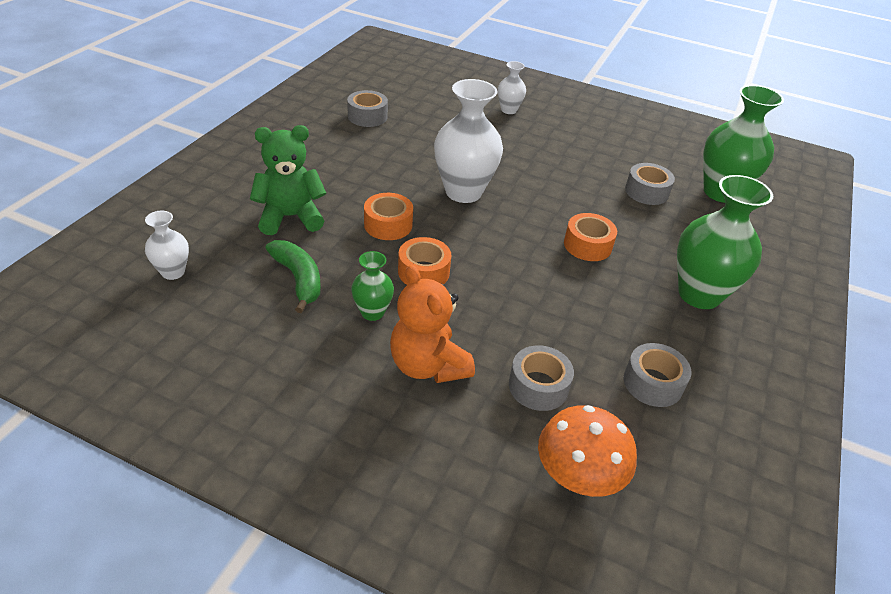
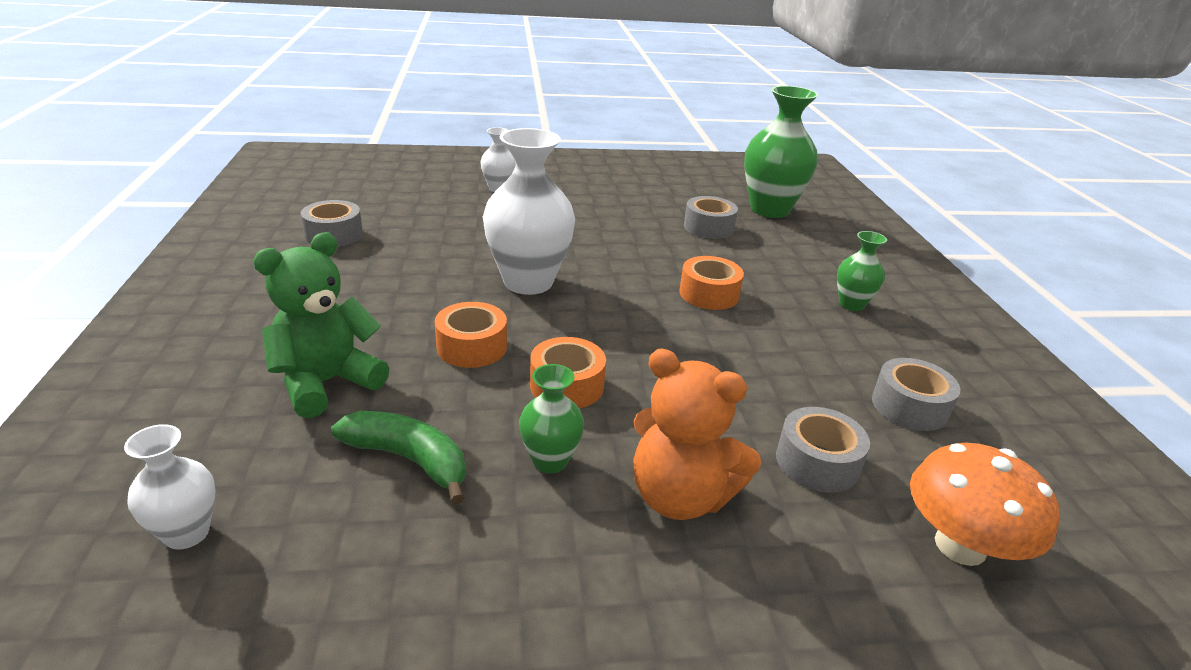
camera: 30 degrees left, 10 degrees down
(699, 294) = (851, 304): green vase -> green vase, size x0.51

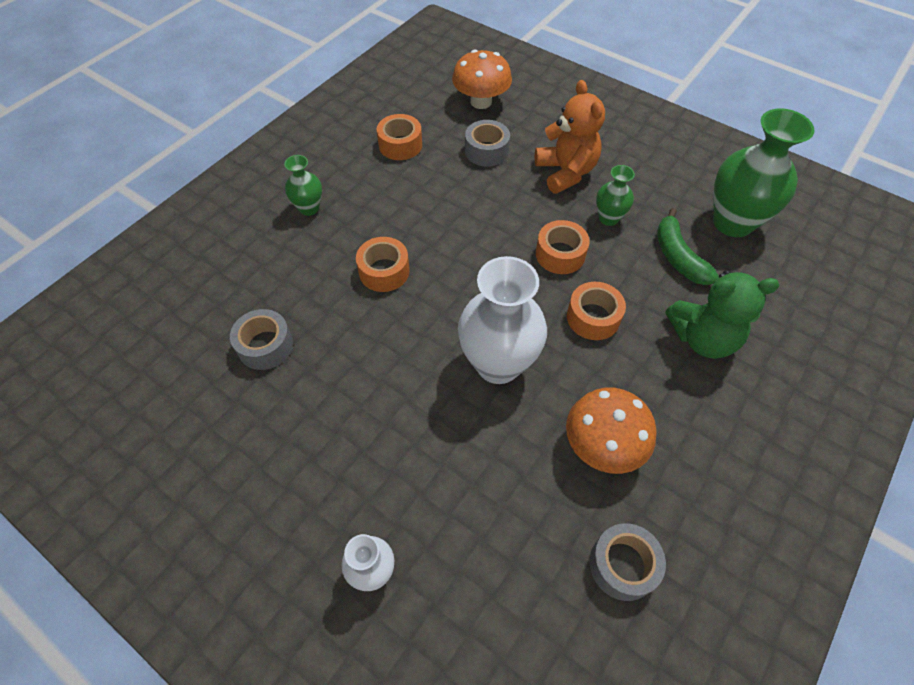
camera: 135 degrees left, 25 degrees up
(187, 533) = (798, 275): white vase -> none
(390, 274) = (602, 446): none -> orange mushroom
(769, 210) = (170, 337): green vase -> green vase (732, 222)
(909, 406) = (400, 145): grey tape -> orange tape

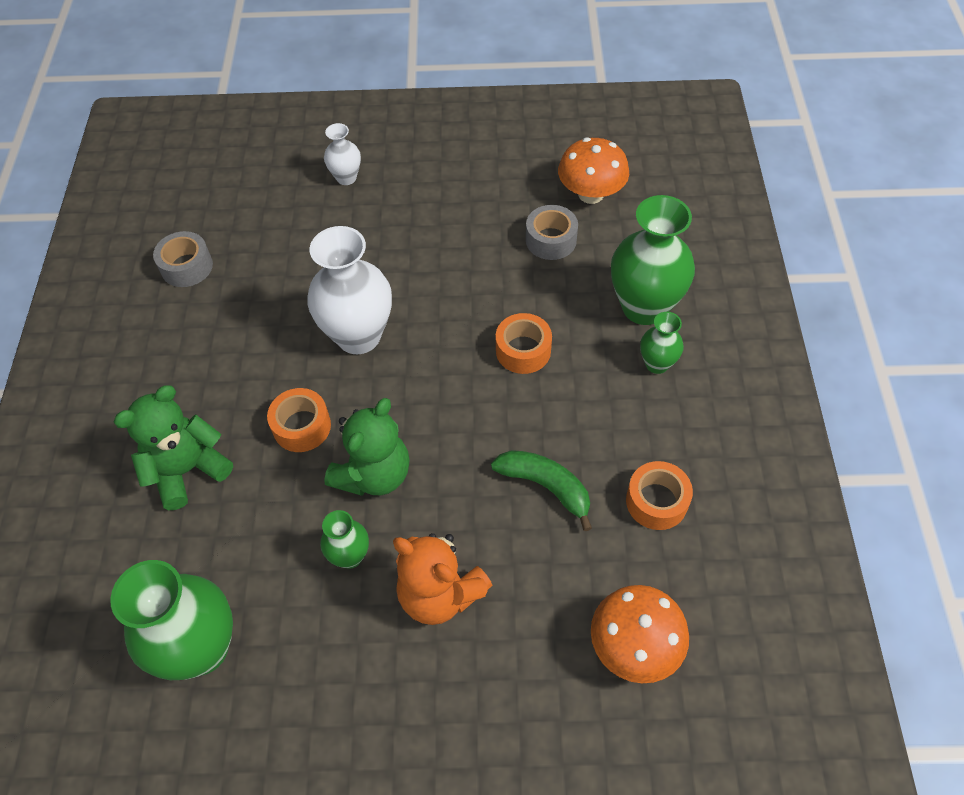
camera: 145 degrees right, 0 degrees up
(269, 247) = (644, 307): none -> green vase
(486, 151) = (555, 562): grey tape -> none
(560, 254) = (374, 474): orange tape -> green teddy bear
(602, 446) = (237, 327): orange mushroom -> orange mushroom (591, 194)
(678, 257) = (248, 553): green banana -> green banana (546, 487)

